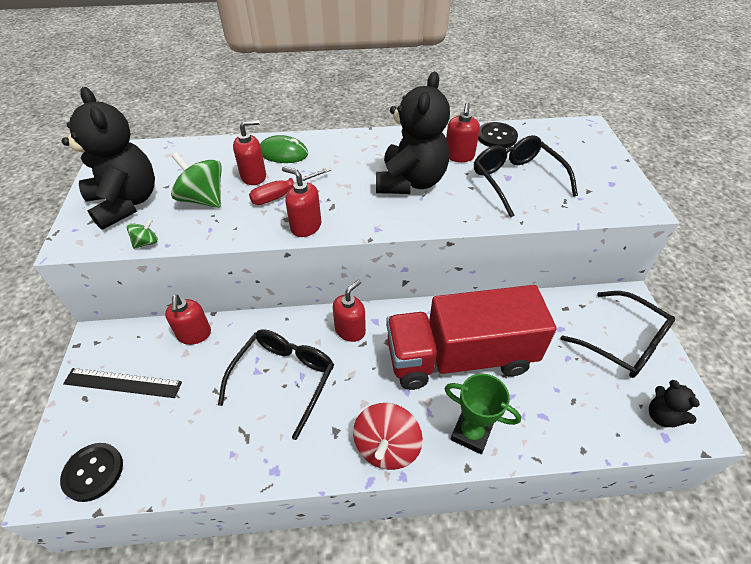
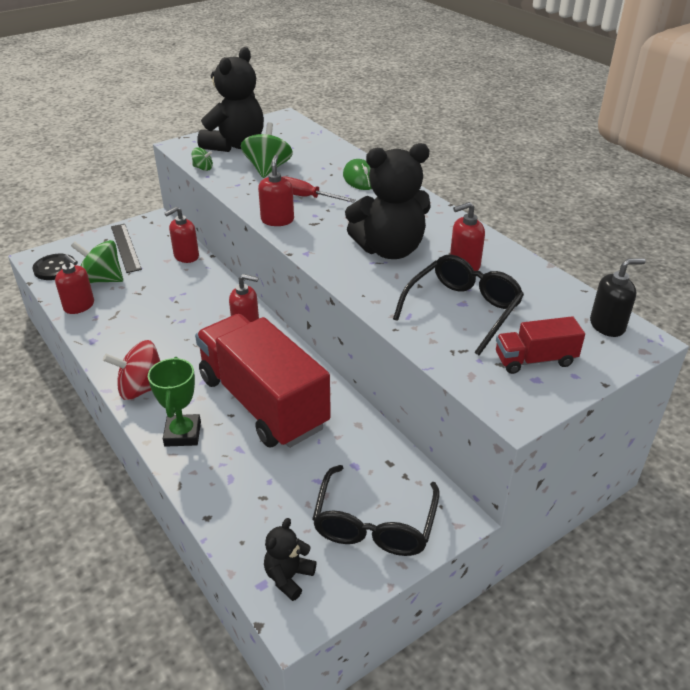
camera: 60 degrees right, 10 degrees down
(166, 426) = (102, 280): none -> green spinning top
(254, 176) = (315, 178): red soap dispenser -> red soap dispenser (79, 306)
(284, 379) = (173, 313): black glasses -> none
(496, 137) = (530, 278): black button -> none
(568, 132) = (607, 325): none -> black soap dispenser
(591, 175) = (535, 360): none -> red truck

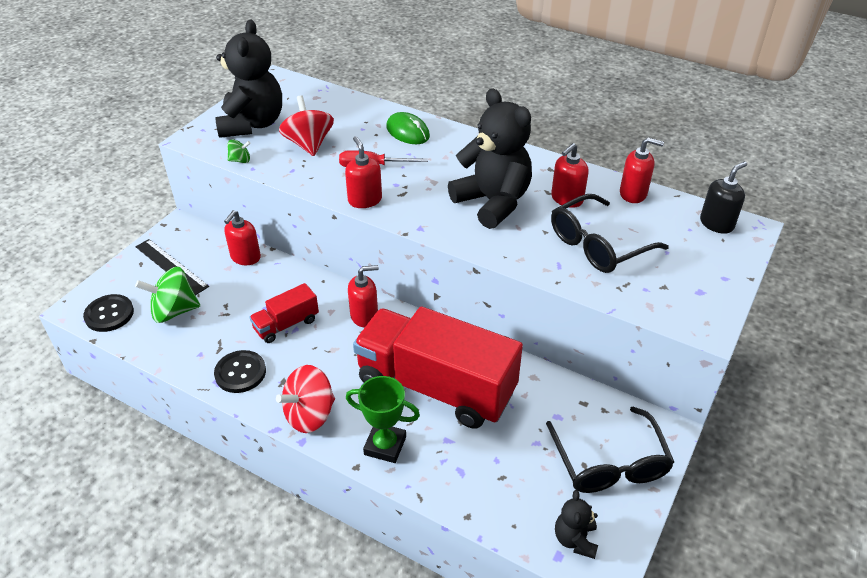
camera: 25 degrees left, 5 degrees up
(79, 306) = (173, 349): red soap dispenser -> red soap dispenser (633, 194)
(114, 339) = (240, 373): none -> black button
(182, 434) = (385, 445): green trophy -> green trophy turned 45 degrees counterclockwise
(268, 169) = (309, 144): green spinning top -> red spinning top
(390, 250) = (493, 202): black teddy bear -> black teddy bear turned 90 degrees counterclockwise
(462, 310) = (598, 245): black glasses -> black glasses turned 135 degrees counterclockwise
(535, 360) = (686, 274): red truck -> red truck (286, 324)

